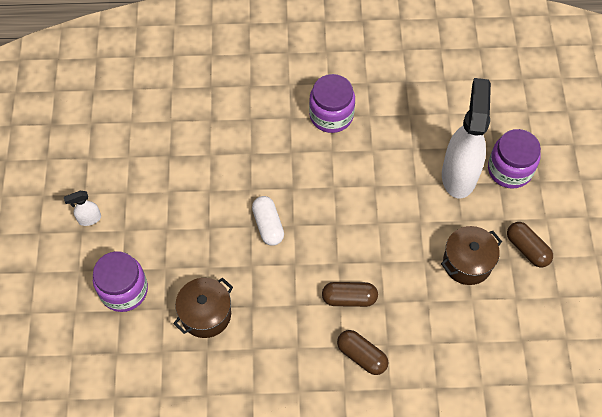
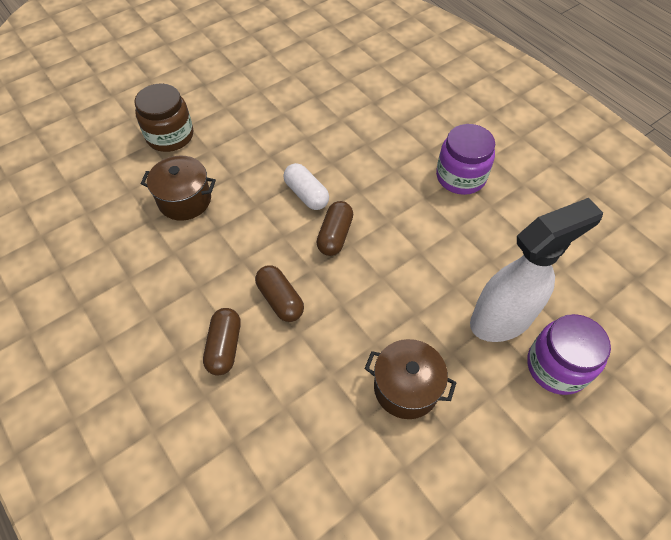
camera: 55 degrees right, 5 degrees down
(89, 219) = (218, 82): white spray bottle -> none
(124, 290) = (170, 136): purple jar -> brown jar
(268, 225) = (306, 194): white capsule -> white capsule turned 75 degrees counterclockwise
(527, 249) = (476, 444): brown capsule -> brown capsule (335, 235)

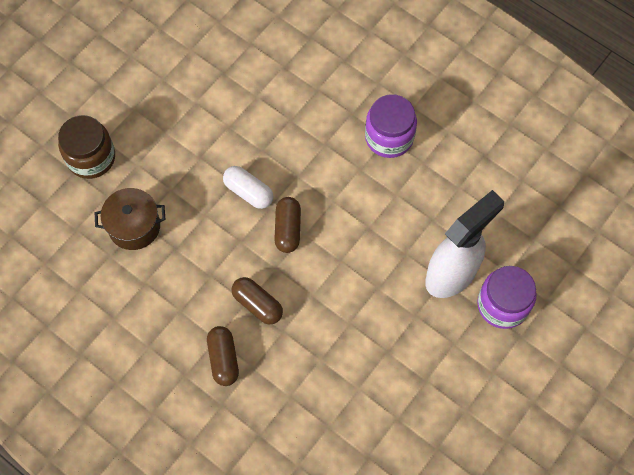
camera: 15 degrees left, 10 degrees up
(406, 388) = (384, 354): brown pot -> none

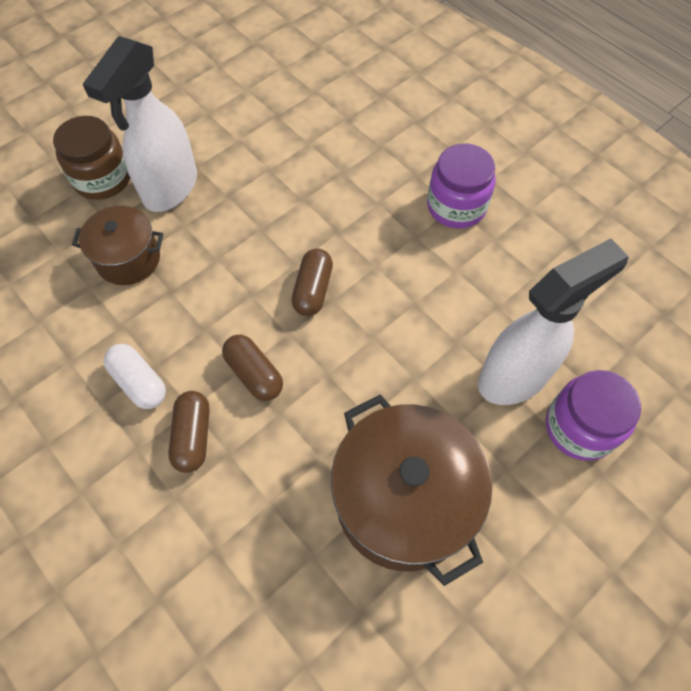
camera: 10 degrees right, 5 degrees down
(150, 158) = (170, 189): none -> white spray bottle
(248, 192) = (275, 241): white capsule -> white capsule (139, 382)
(384, 379) = (403, 501): none -> brown pot

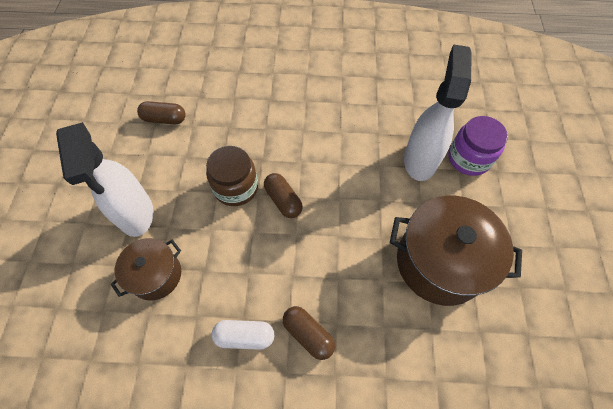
camera: 45 degrees left, 0 degrees up
(102, 179) = (82, 243): brown jar -> brown jar (236, 187)
(254, 374) = (302, 271): brown capsule -> brown capsule (164, 119)
(456, 206) = (306, 100): purple jar -> none

